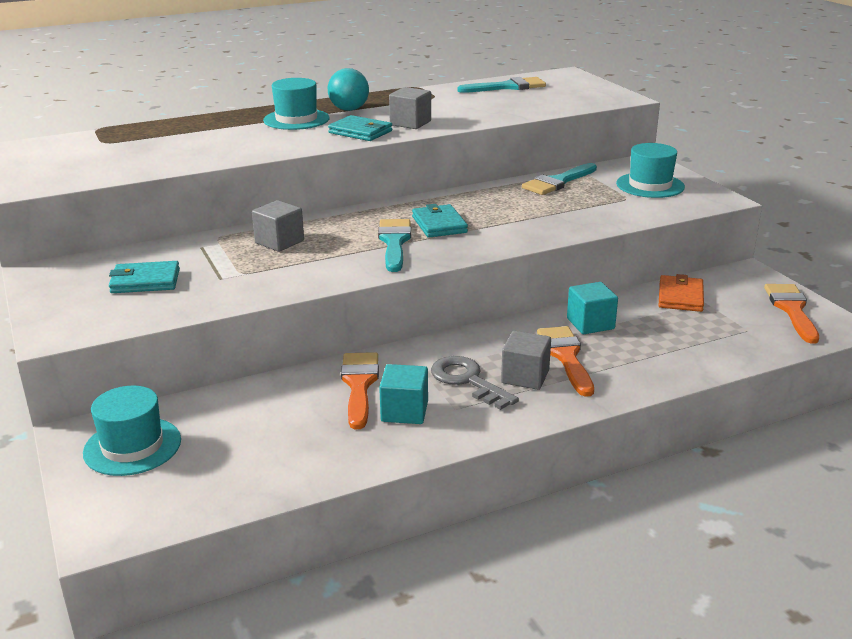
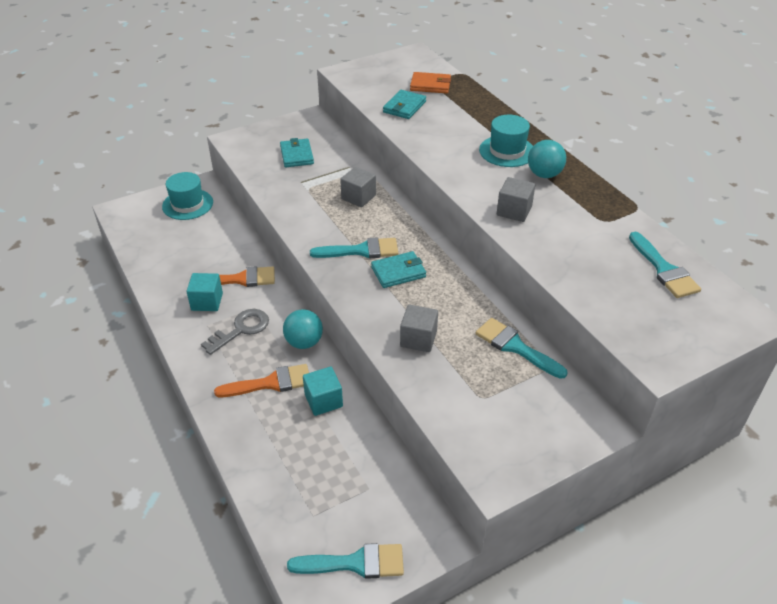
camera: 85 degrees right, 15 degrees up
(360, 132) = (482, 186): turquoise wallet -> turquoise wallet (404, 107)
(494, 335) = (304, 342): none -> turquoise ball
(525, 377) = (243, 359): grey cube -> grey cube (418, 339)
(650, 185) = (523, 420): turquoise hat -> none
(680, 297) = (377, 470): orange wallet -> orange wallet (430, 85)
(791, 309) = (355, 563): orange brush -> turquoise brush

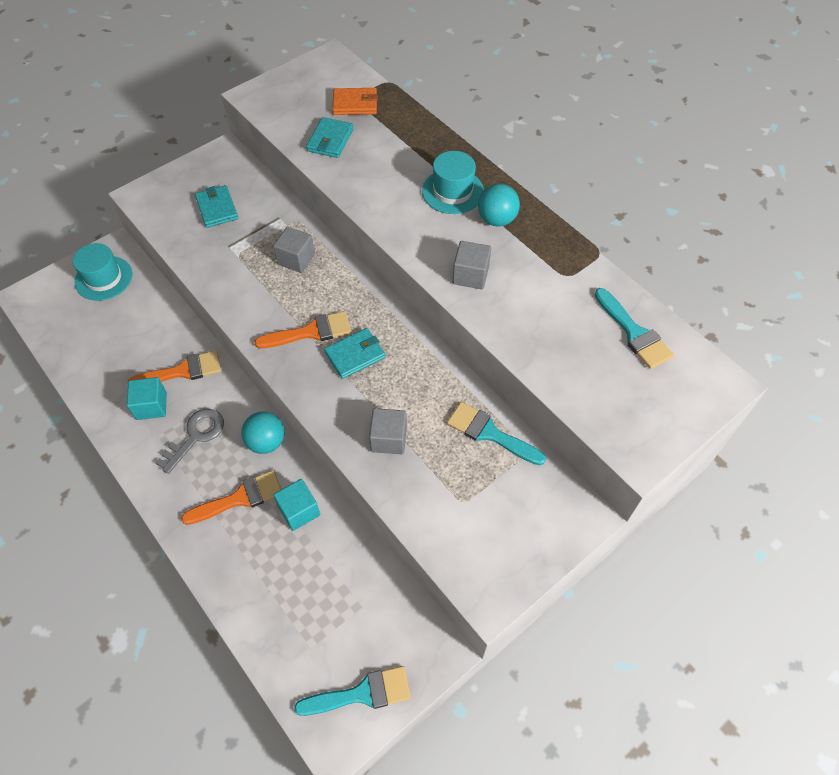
camera: 10 degrees left, 15 degrees up
(361, 251) = (311, 332): turquoise brush -> orange brush

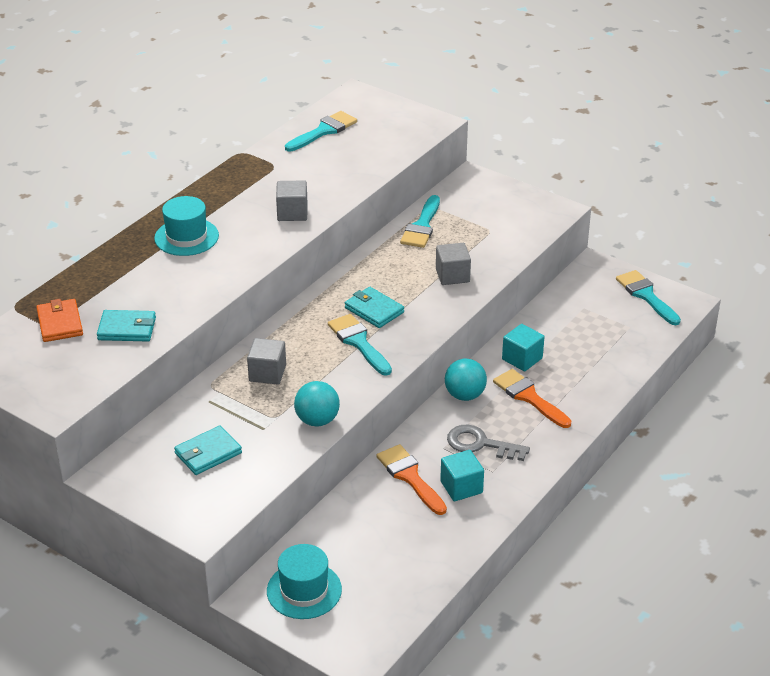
camera: 105 degrees left, 20 degrees down
(311, 332) = (358, 342): orange brush -> turquoise brush
(497, 219) = (218, 208): turquoise ball -> turquoise ball (317, 420)

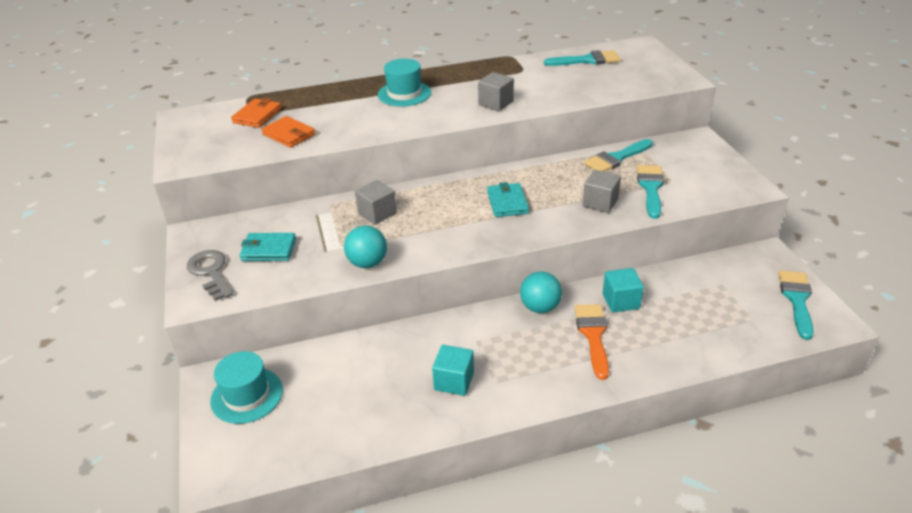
camera: 40 degrees right, 0 degrees up
(127, 329) = (289, 134): turquoise wallet -> orange wallet
(358, 342) = (467, 220): turquoise brush -> turquoise brush (651, 188)
(410, 477) = (424, 350): orange brush -> none
(480, 444) = (509, 353): grey key -> grey key (210, 272)

